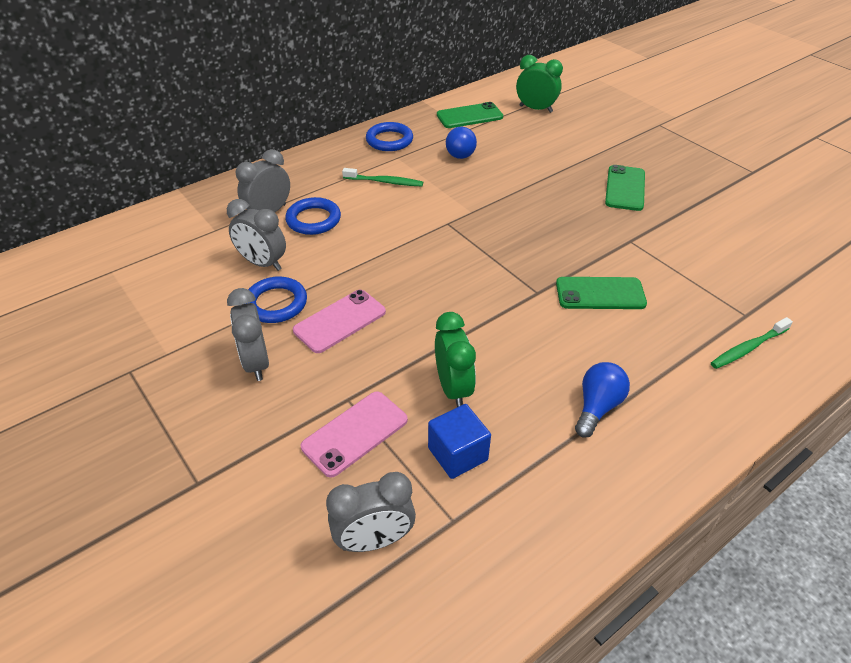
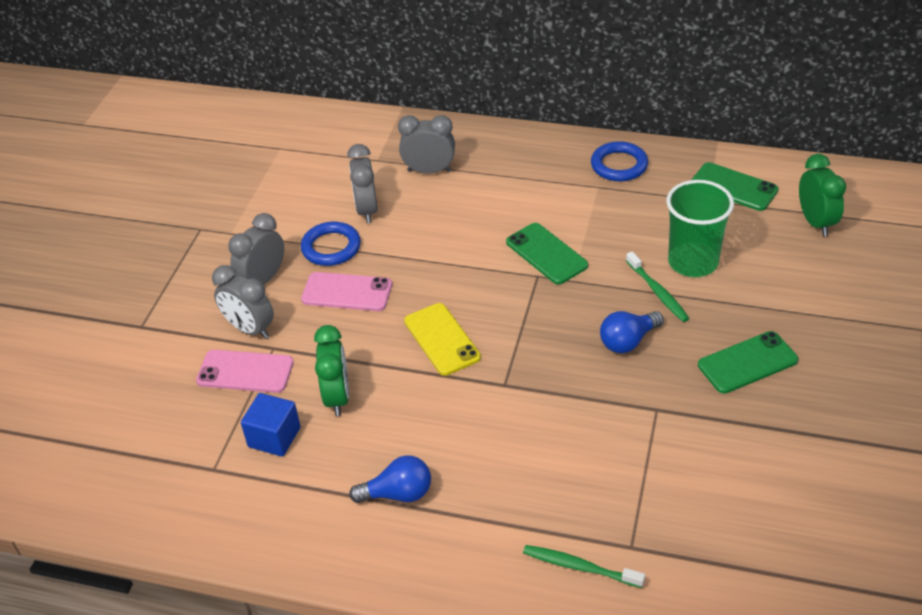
camera: 55 degrees right, 0 degrees up
(313, 220) = (449, 199): blue ring -> none
(374, 540) = (165, 438): grey clock -> grey clock (250, 329)
(385, 182) = (550, 203): green toothbrush -> green toothbrush (657, 292)
(453, 388) = (337, 397): green clock -> green clock turned 45 degrees counterclockwise
(456, 298) = (442, 339): none -> yellow phone
(460, 152) = (660, 218): blue light bulb -> blue light bulb (628, 341)
(515, 161) = (693, 262): none -> green cup
(600, 294) = (548, 426): green phone -> green phone (546, 254)

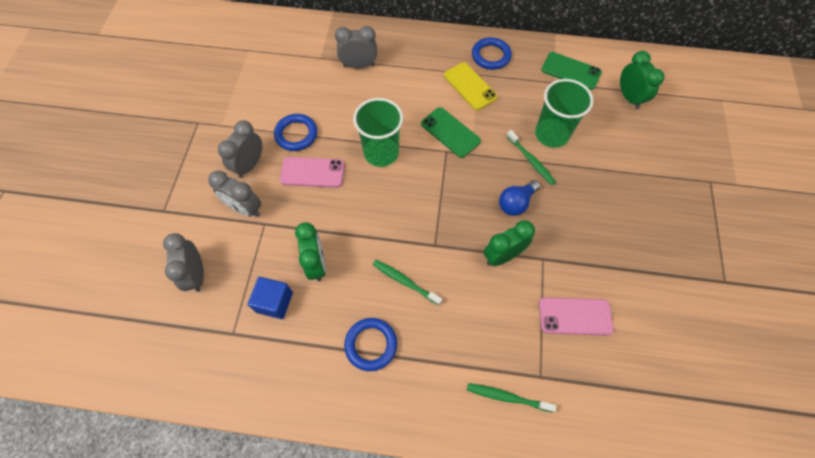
camera: 10 degrees left, 20 degrees up
(245, 372) = (246, 246): pink phone -> pink phone (575, 316)
(367, 210) = (318, 101): grey clock -> grey clock (197, 274)
(398, 494) = (371, 345): blue light bulb -> blue ring
(442, 339) = (386, 209): yellow phone -> yellow phone (470, 86)
(445, 273) = (381, 153): none -> green cup
(456, 424) = (405, 281): none -> green toothbrush
(599, 402) = (502, 256): none -> green clock
(747, 362) = (599, 216): green phone -> none

